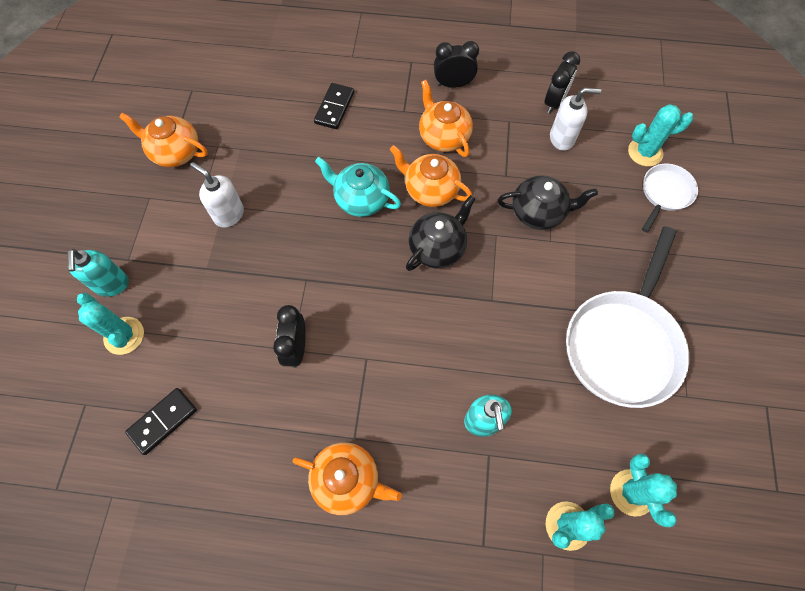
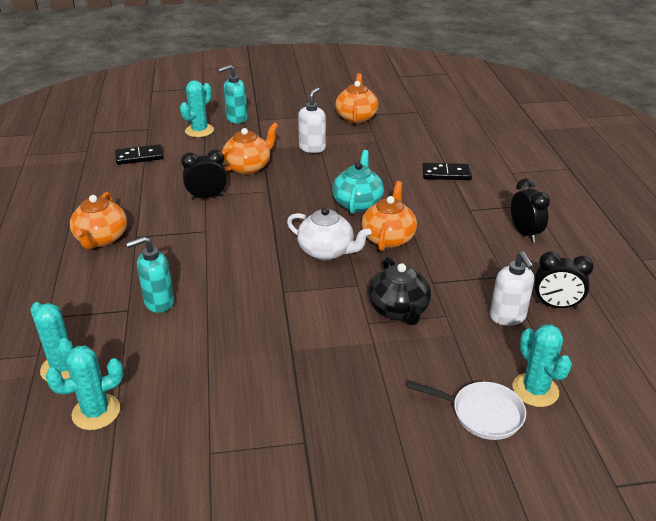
camera: 75 degrees right, 30 degrees down
(163, 421) = (139, 157): black domino -> black domino turned 45 degrees counterclockwise
(437, 248) = (327, 251): black teapot -> white teapot
(443, 136) = (455, 236): orange teapot -> orange teapot (248, 167)
(623, 343) = (262, 391): white pan -> none

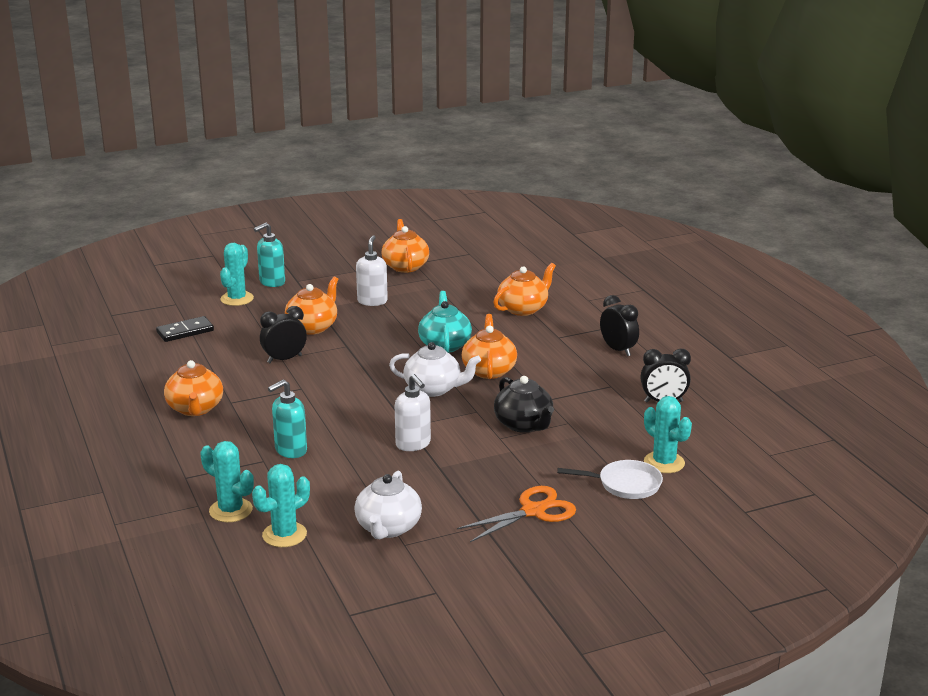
camera: 15 degrees left, 10 degrees down
(203, 425) = (388, 528): none -> white teapot
(366, 433) = (533, 511): none -> orange scissors
(446, 174) = (523, 309): black domino -> orange teapot
(508, 317) = (624, 416): white soap dispenser -> white soap dispenser (413, 444)

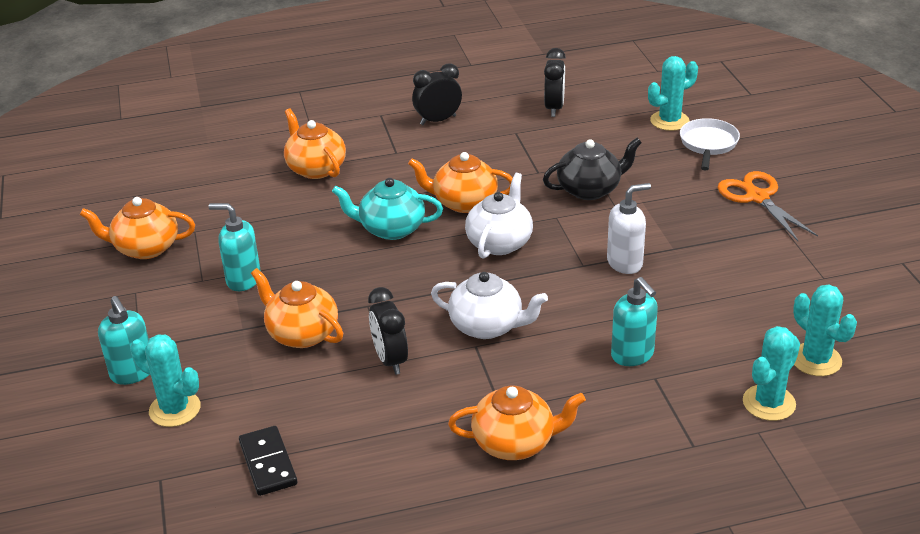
camera: 80 degrees left, 10 degrees up
(372, 301) = (243, 280): white soap dispenser -> turquoise soap dispenser
(388, 528) = (795, 287): white teapot -> white teapot (487, 326)

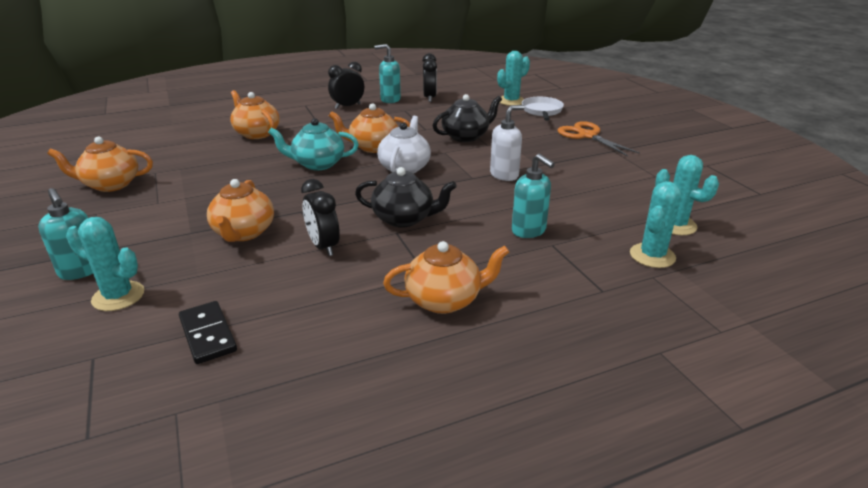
camera: 10 degrees left, 5 degrees down
(243, 280) = (194, 200): turquoise soap dispenser -> turquoise soap dispenser (390, 99)
(301, 334) = (244, 233): orange teapot -> orange teapot turned 120 degrees counterclockwise
(487, 326) = (404, 219): white teapot -> black teapot

